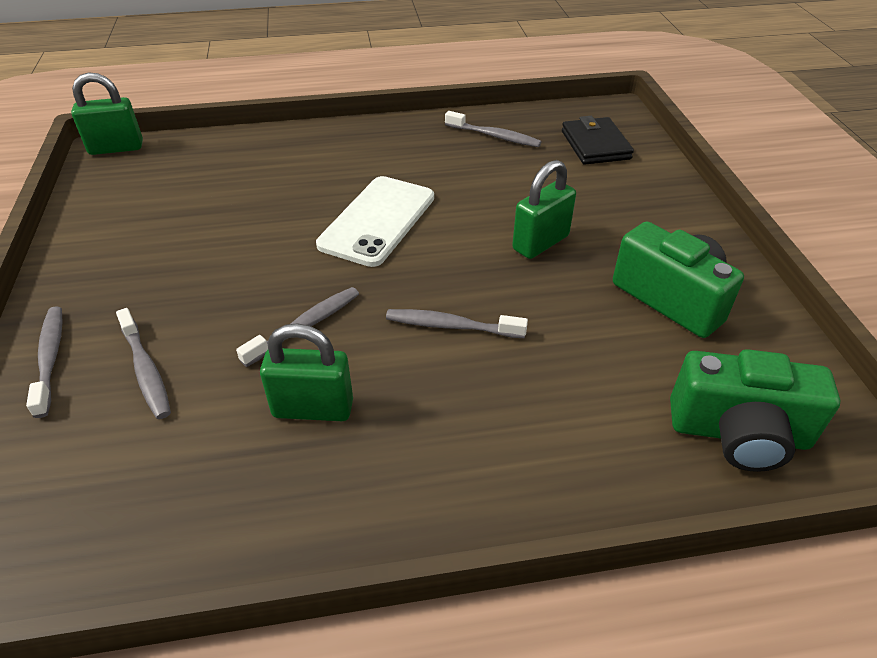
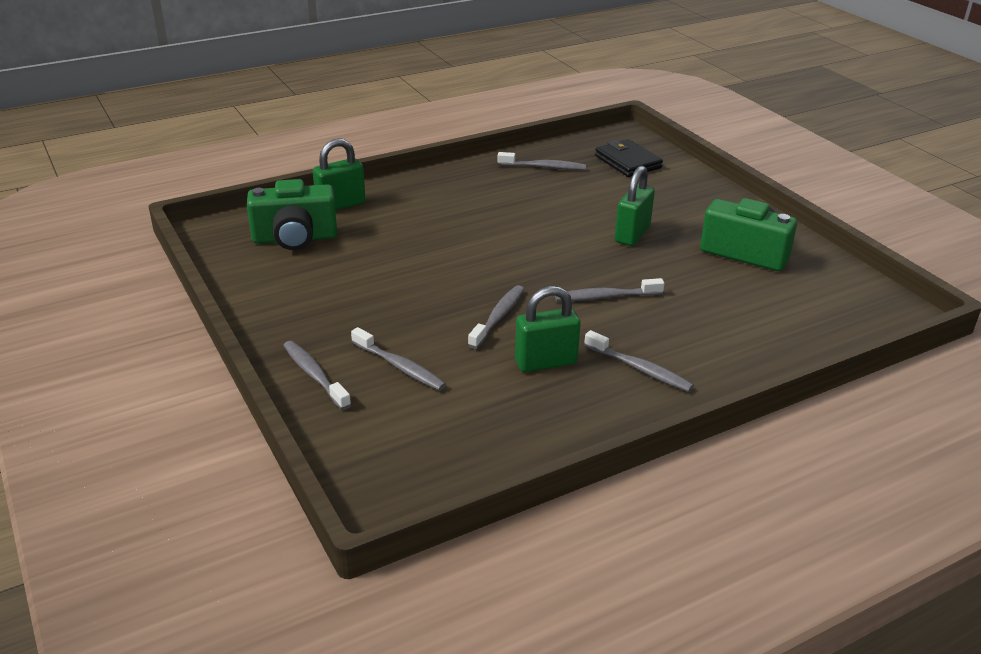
camera: 20 degrees left, 10 degrees down
(116, 148) = (216, 225): green padlock -> green padlock (341, 205)
(377, 221) = (497, 241): white phone -> none
(423, 451) = (640, 369): none -> grey toothbrush
(738, 433) = (830, 318): green camera -> green camera (295, 238)

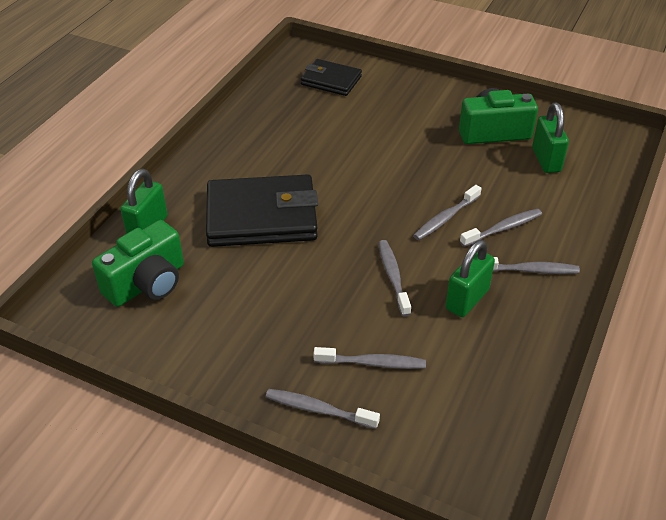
camera: 35 degrees left, 10 degrees up
(439, 232) = (262, 216): none -> black wallet
(544, 167) = (274, 113): grey toothbrush -> grey toothbrush (503, 228)
(632, 234) = (405, 151): green padlock -> green padlock (546, 160)

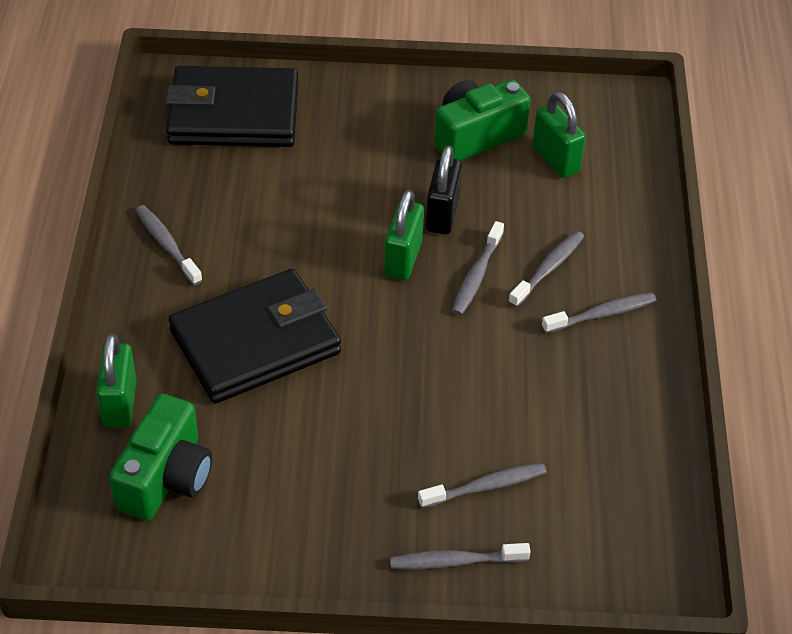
camera: 25 degrees left, 5 degrees up
(331, 80) = (233, 114): black wallet -> black wallet, size x1.75
(393, 276) = (454, 372): grey toothbrush -> grey toothbrush (167, 245)
(441, 173) = (442, 214): none -> black padlock
(467, 299) = (550, 374): green padlock -> green padlock (403, 259)

